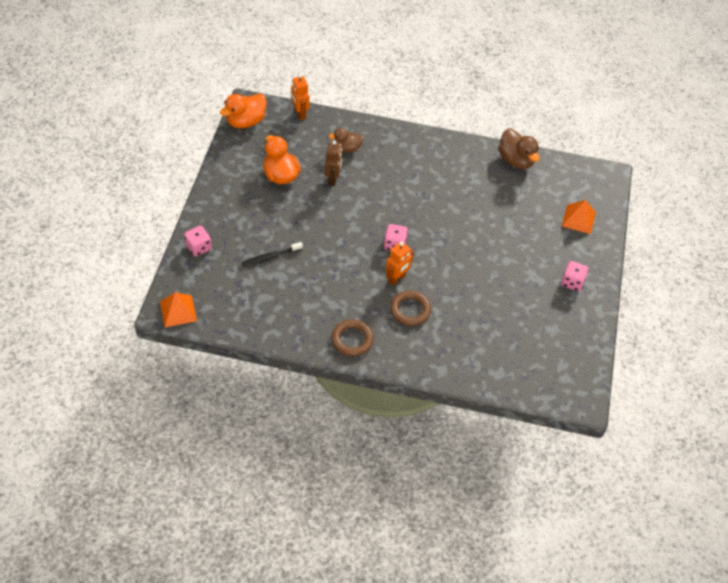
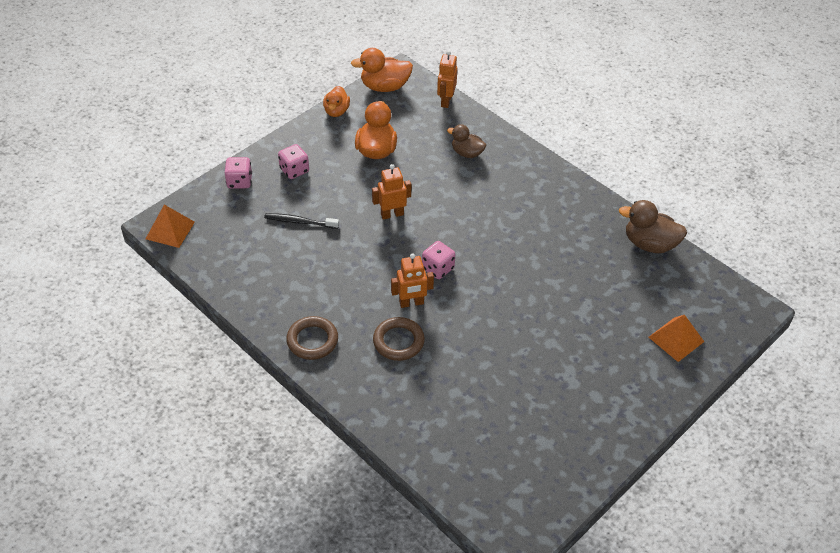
camera: 35 degrees right, 5 degrees down
(225, 157) = (336, 111): none -> orange duck
(331, 220) = (392, 214): none -> orange robot
(333, 179) = (427, 176): brown robot -> none
(516, 160) = (649, 244): brown duck -> brown duck turned 105 degrees clockwise
(572, 282) = (611, 403): pink dice -> pink dice (294, 170)

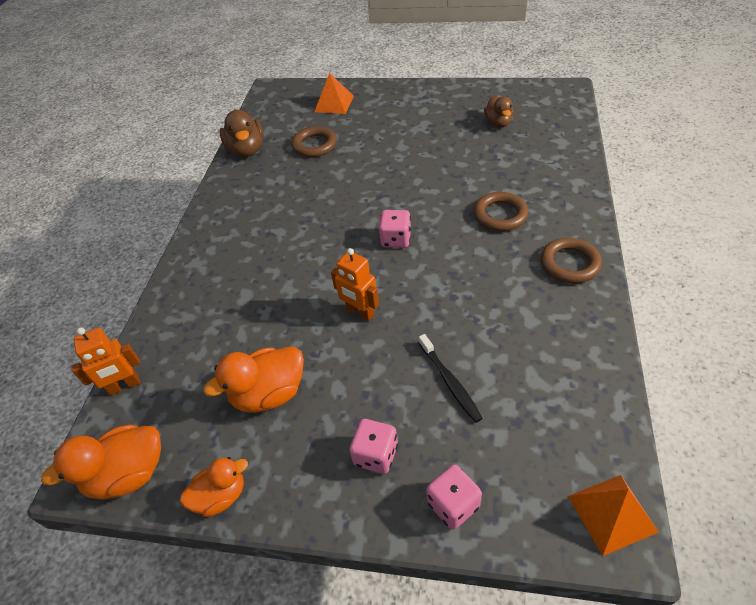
camera: 120 degrees left, 0 degrees up
(385, 87) = (128, 474): orange duck -> orange duck turned 105 degrees clockwise
(411, 303) = (453, 232): orange robot -> none
(467, 153) = (213, 311): brown duck -> brown duck (498, 123)
(612, 288) = (314, 145): none -> brown ring

